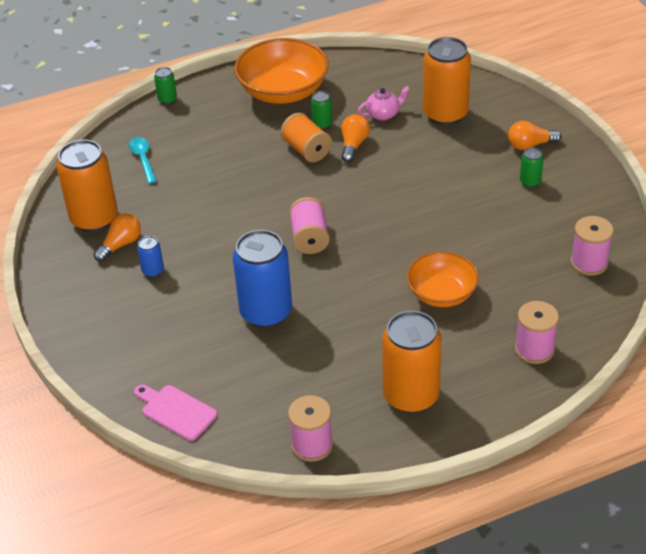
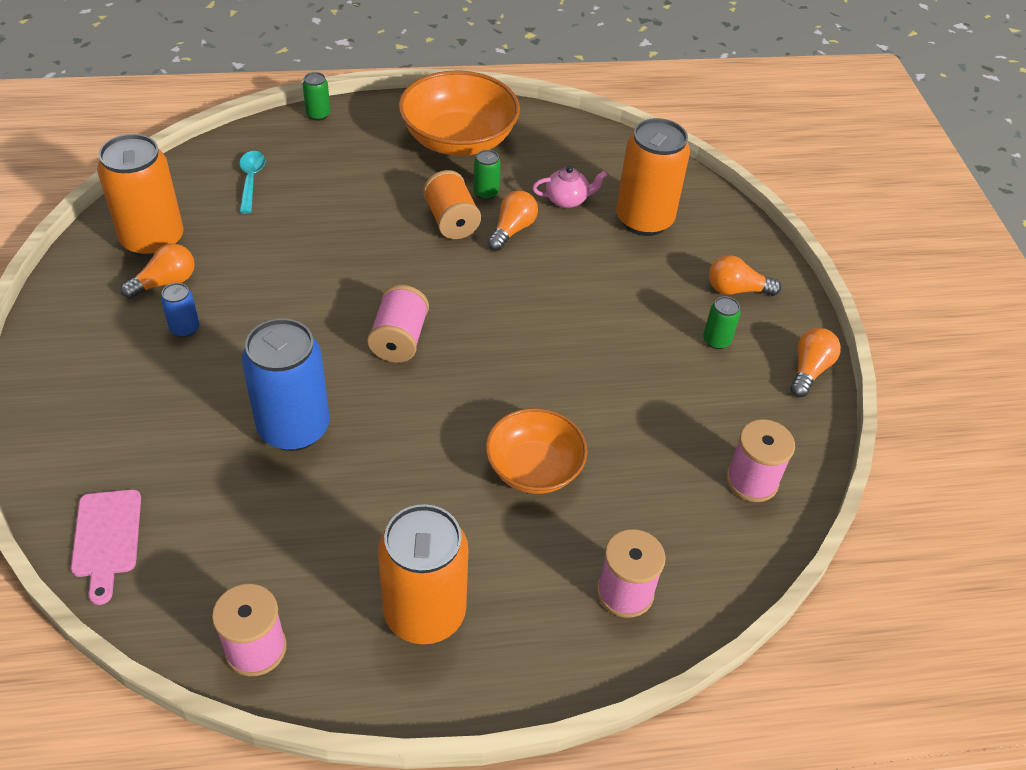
camera: 10 degrees right, 5 degrees up
(176, 411) = (107, 538): pink cutting board -> pink cutting board turned 150 degrees counterclockwise
(600, 184) = (809, 370): none -> orange light bulb

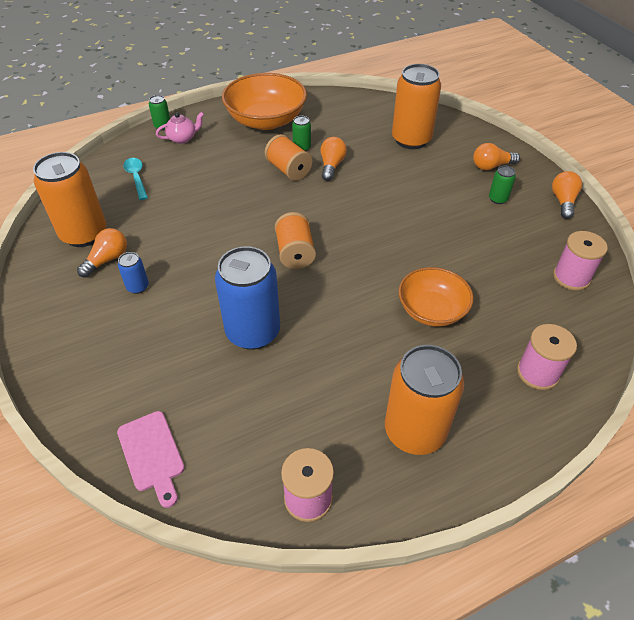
camera: 15 degrees left, 0 degrees up
(399, 340) = (295, 253): pink spool -> orange spool
(567, 200) = (356, 139): pink teapot -> pink teapot (182, 138)

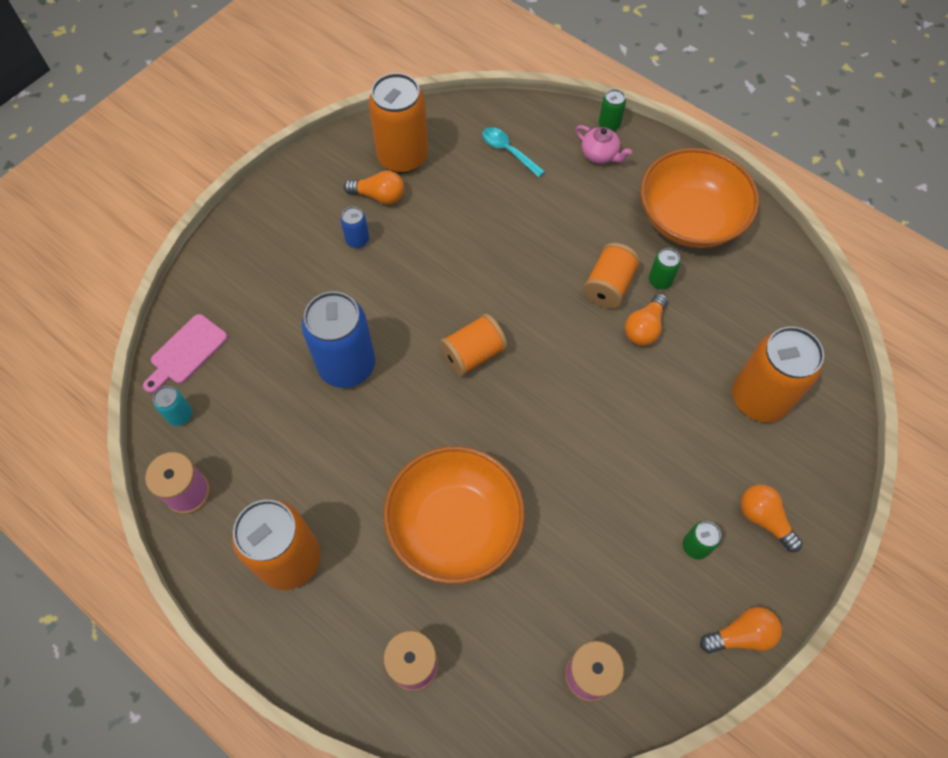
camera: 65 degrees right, 15 degrees up
(136, 178) = (508, 151): turquoise spoon -> turquoise spoon turned 90 degrees counterclockwise
(219, 481) = (180, 415): none -> turquoise can
(331, 166) = (644, 327): orange light bulb -> orange light bulb turned 135 degrees clockwise
(432, 310) = (455, 525): orange bowl -> orange bowl, size x1.56

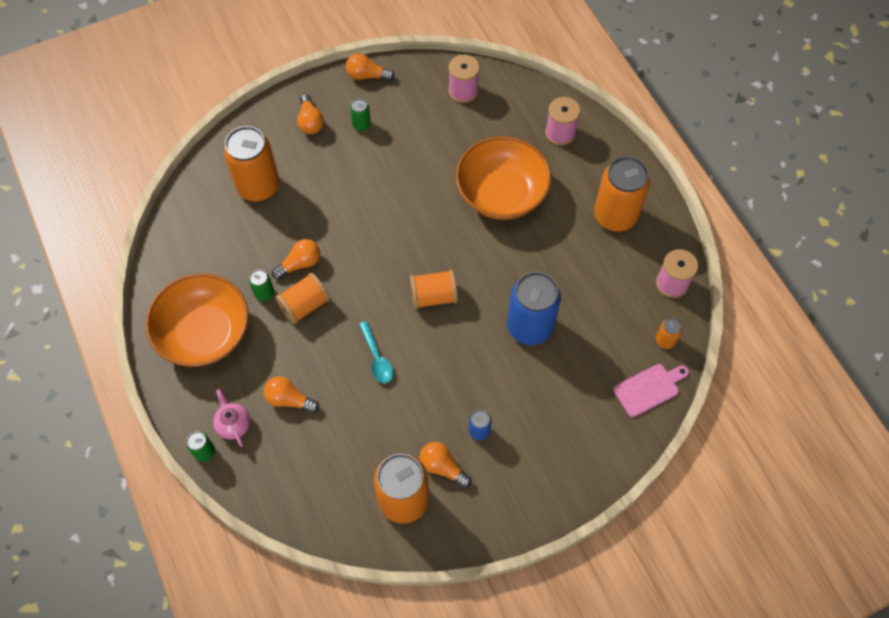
camera: 155 degrees left, 0 degrees up
(180, 415) = (665, 340): turquoise can -> orange can
(508, 151) = (308, 464): turquoise spoon -> turquoise spoon (377, 358)
(562, 194) = (289, 399): none -> orange light bulb

